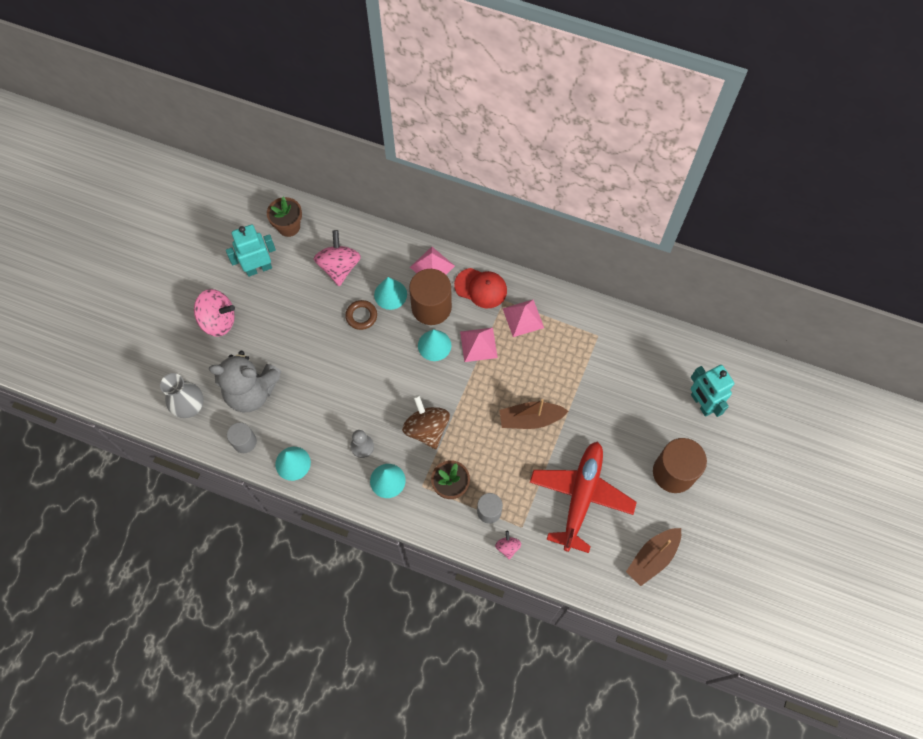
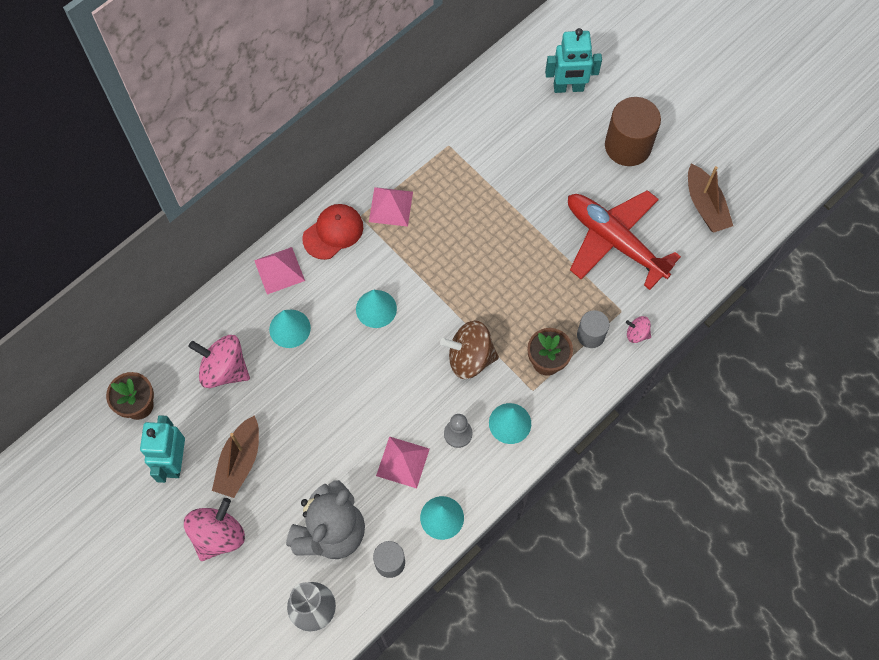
camera: 65 degrees left, 0 degrees up
(361, 316) = (300, 370): brown ring -> none
(431, 307) = (328, 292): brown cylinder -> none
(478, 344) = (398, 263): pink pyramid -> pink pyramid (403, 462)
(530, 419) = (509, 250): brown boat -> brown boat (239, 462)

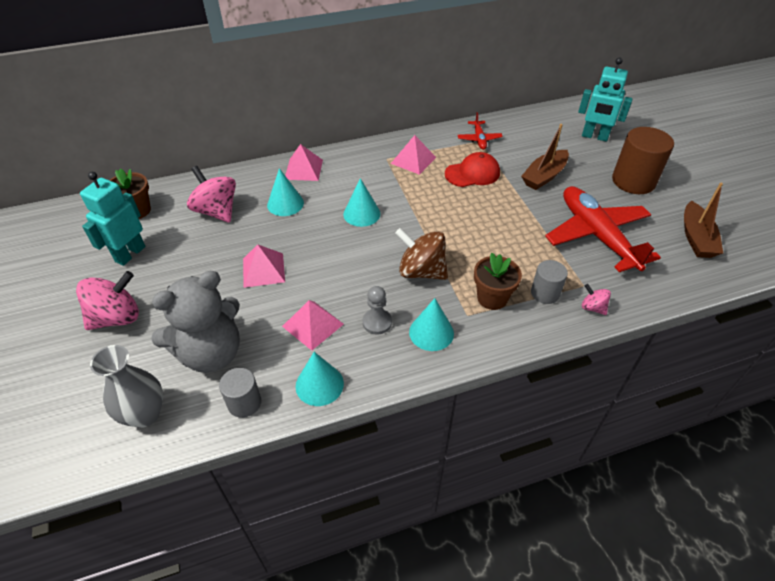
camera: 25 degrees right, 20 degrees down
(239, 462) = (178, 273): brown boat -> brown boat (544, 176)
(320, 422) = (263, 270): none -> pink pyramid
(333, 232) = (359, 161): red cap -> red cap (472, 173)
(447, 142) = (479, 139): none -> red plane

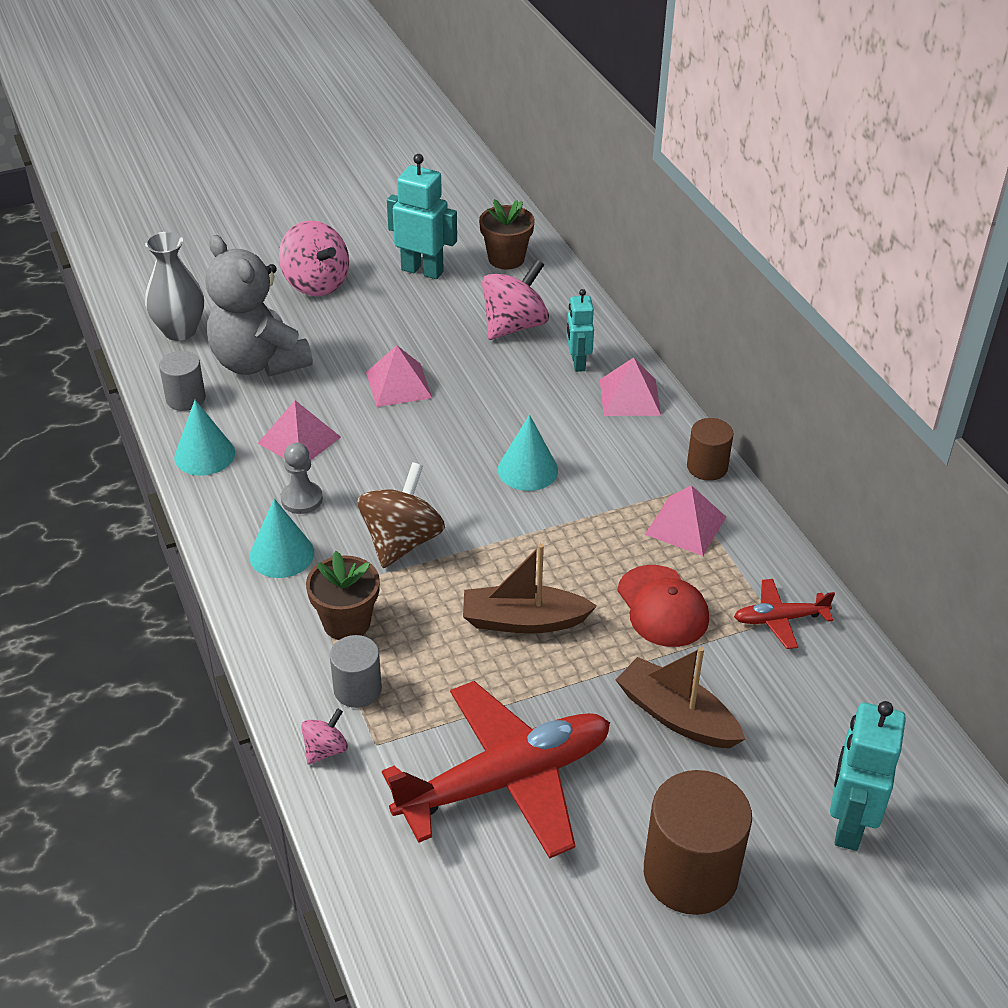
camera: 85 degrees right, 5 degrees down
(265, 187) = (577, 363): none -> turquoise robot
(285, 204) = (540, 388): turquoise cone -> none
(369, 148) = (707, 467): none -> brown cylinder
(696, 238) = (514, 954): brown boat -> brown boat (523, 621)

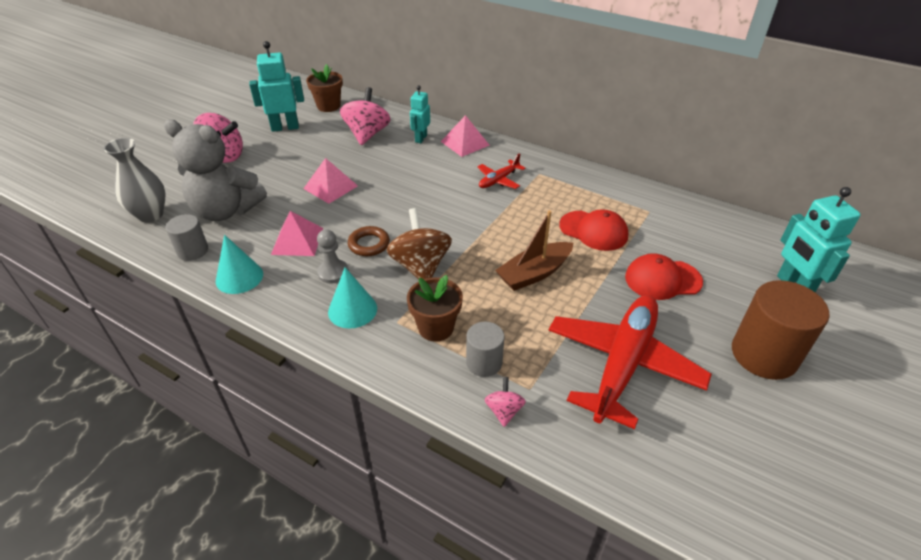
camera: 35 degrees left, 0 degrees up
(371, 484) = (369, 244): none -> brown ring
(527, 470) = (451, 198): turquoise cone -> none
(577, 363) = (421, 138): turquoise robot -> turquoise robot turned 60 degrees clockwise
(676, 716) = (662, 279): brown boat -> red cap
(685, 525) = (559, 188): pink pyramid -> none
(707, 467) = (538, 158): brown cylinder -> none
(779, 619) = (651, 210): red plane -> red plane (498, 180)

